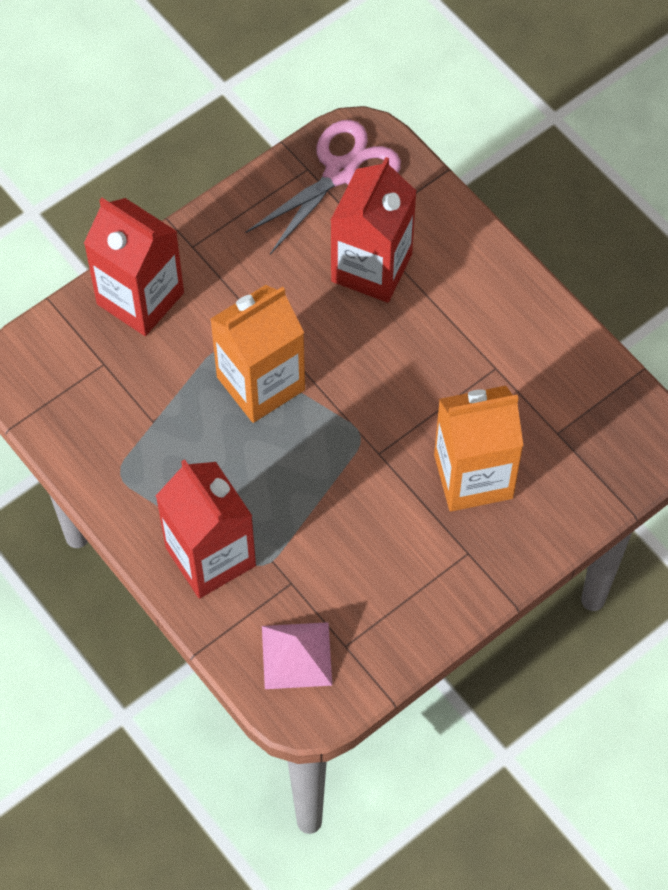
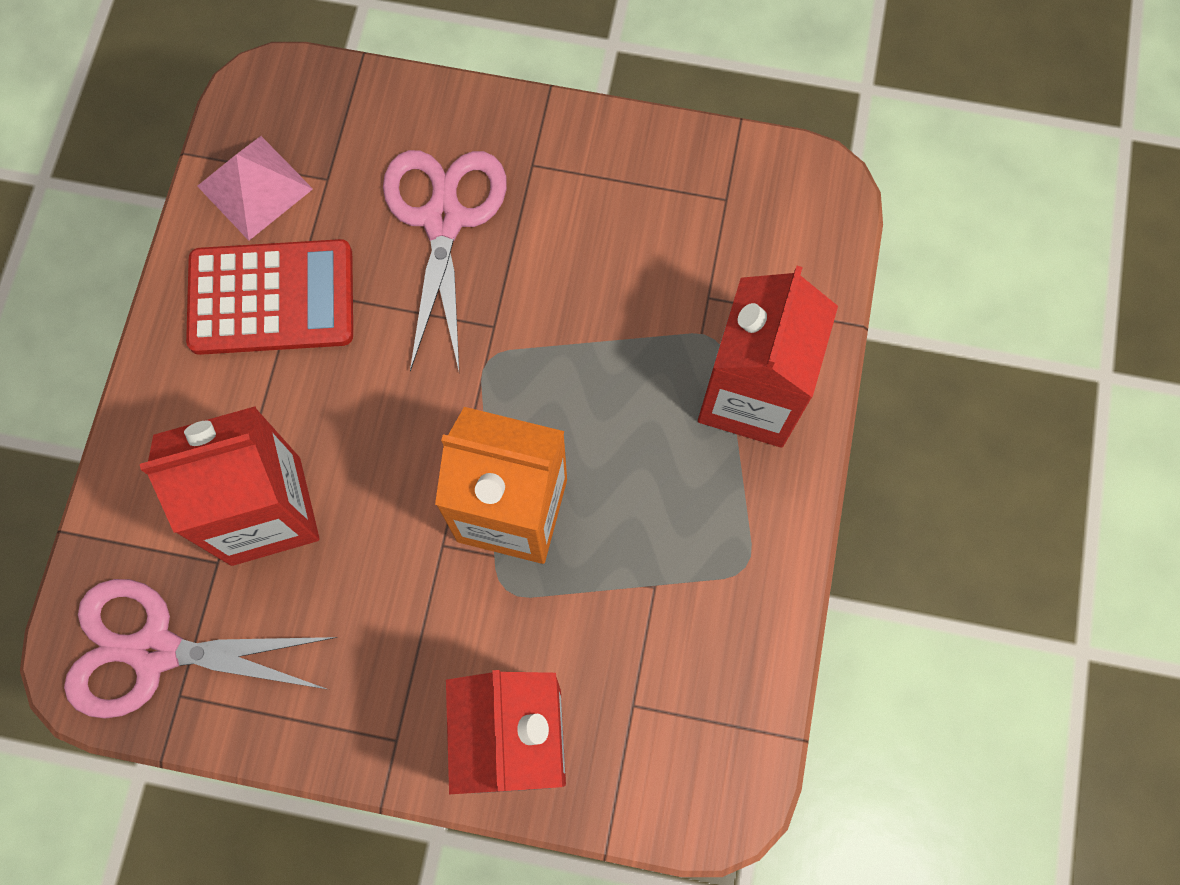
camera: 130 degrees left, 10 degrees up
(296, 655) = (776, 234): pink pyramid -> pink pyramid (255, 187)
(473, 476) = (443, 219): orange carton -> pink scissors
(500, 352) = (272, 298): none -> red calculator

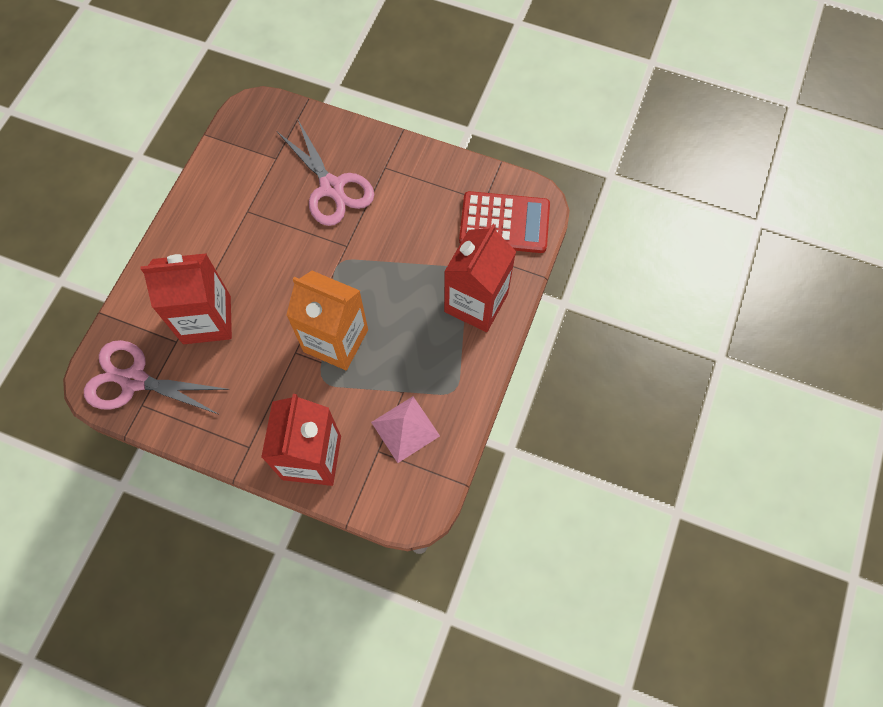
camera: 10 degrees right, 5 degrees down
(255, 187) = (237, 157): pink pyramid -> pink pyramid (405, 429)
(272, 298) = (233, 214): red calculator -> red calculator (504, 223)
(443, 219) = (332, 188): pink scissors -> pink scissors turned 135 degrees clockwise

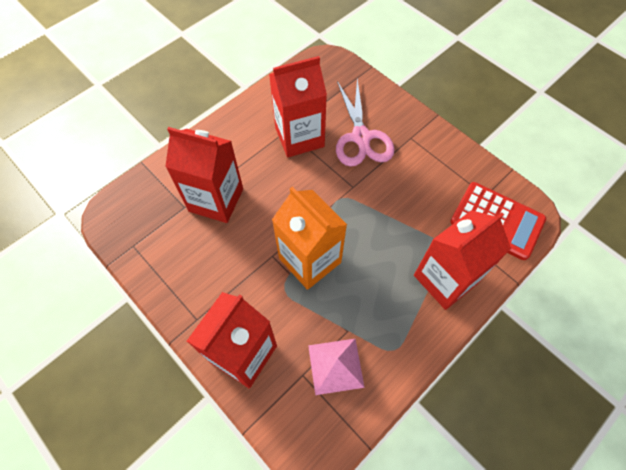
camera: 25 degrees right, 5 degrees down
(134, 380) = (137, 224): pink scissors -> none
(264, 214) = (299, 137): none -> red carton

